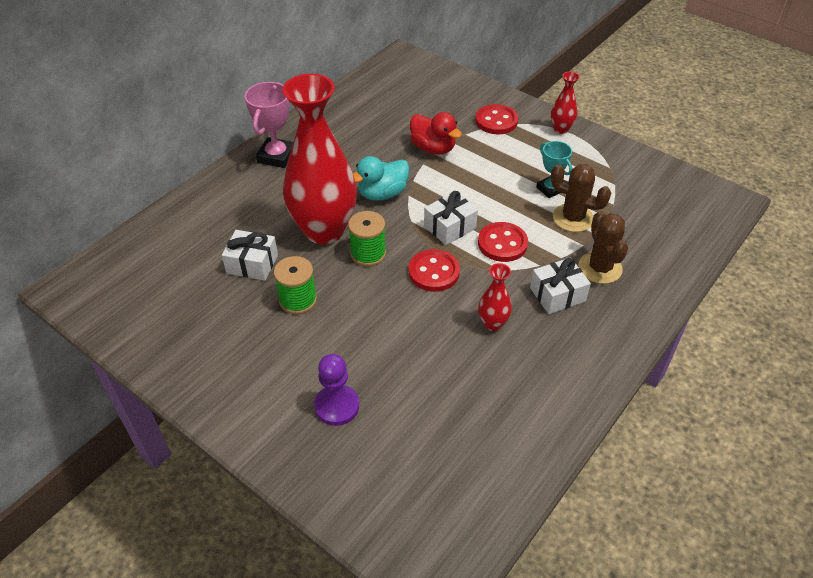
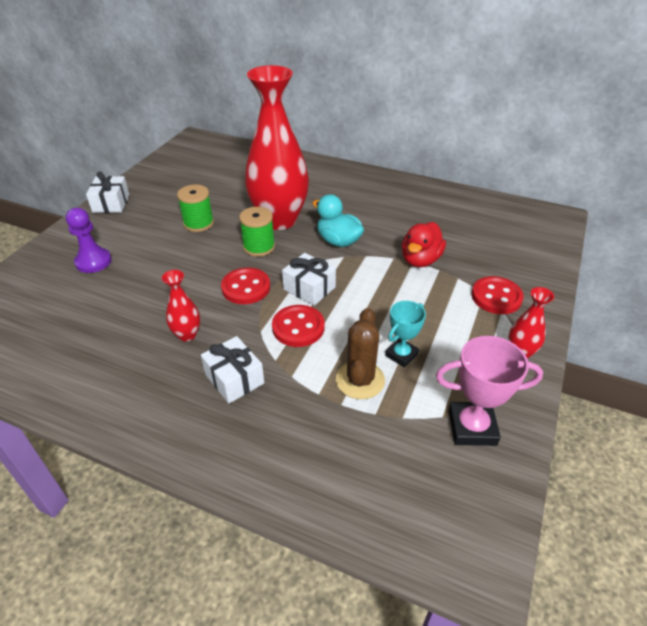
camera: 75 degrees right, 5 degrees down
(252, 264) = (232, 196): white gift -> white gift (111, 203)
(276, 156) = (358, 181): pink trophy -> pink trophy (472, 427)
(600, 268) = (284, 412): brown cactus -> none

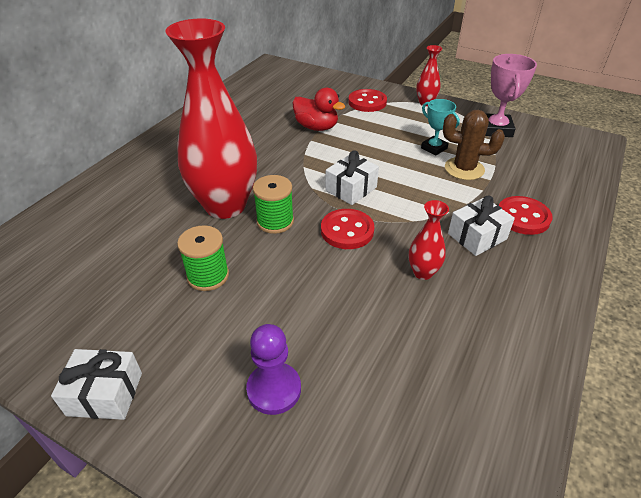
camera: 85 degrees left, 0 degrees up
(298, 327) = (406, 197): red button -> red button (523, 217)
(338, 241) = (277, 167): turquoise duck -> none

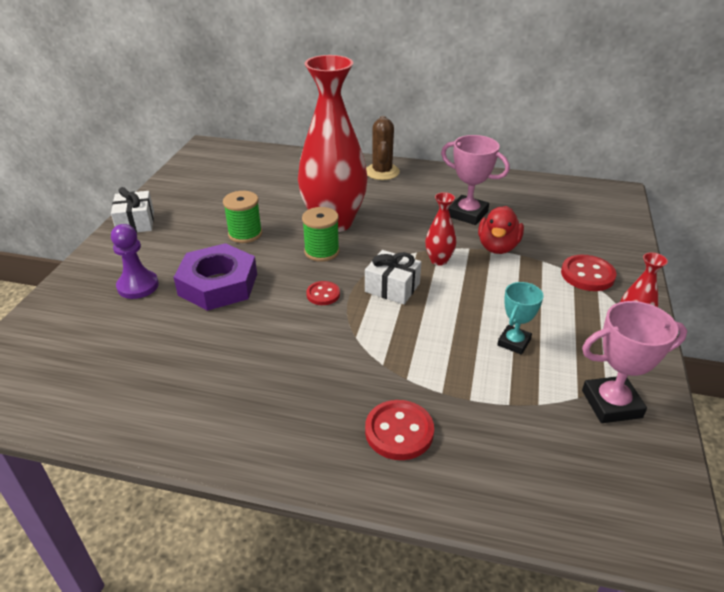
camera: 75 degrees right, 5 degrees down
(260, 129) = (468, 214): none -> pink trophy
(301, 307) = (218, 284): none -> purple nut
(347, 231) = (323, 294): red button -> red button, size x0.62
(423, 272) = (276, 350): red vase -> red vase (439, 260)
(464, 169) = (480, 373): brown cactus -> brown cactus (382, 172)
(477, 236) = (345, 389): white gift -> none

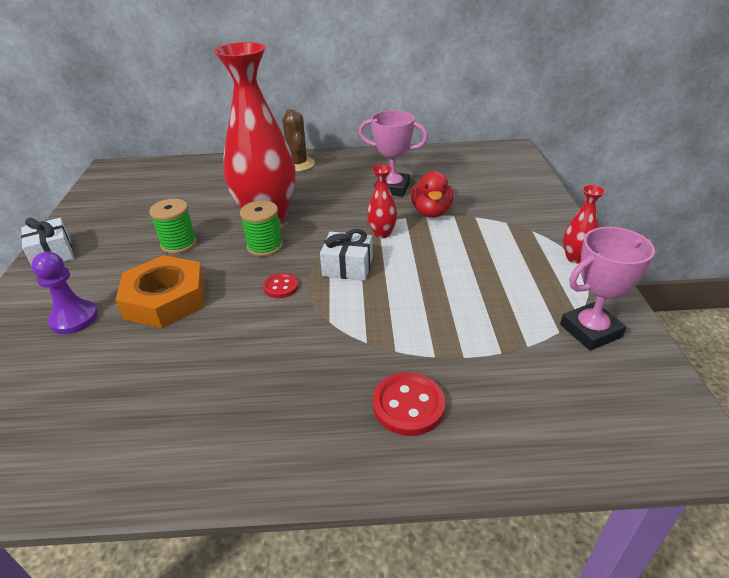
camera: 15 degrees left, 0 degrees up
(218, 284) = (165, 299): purple nut -> orange nut
(514, 342) = (481, 294): turquoise trophy -> none
(587, 275) = (519, 221): red button -> none

